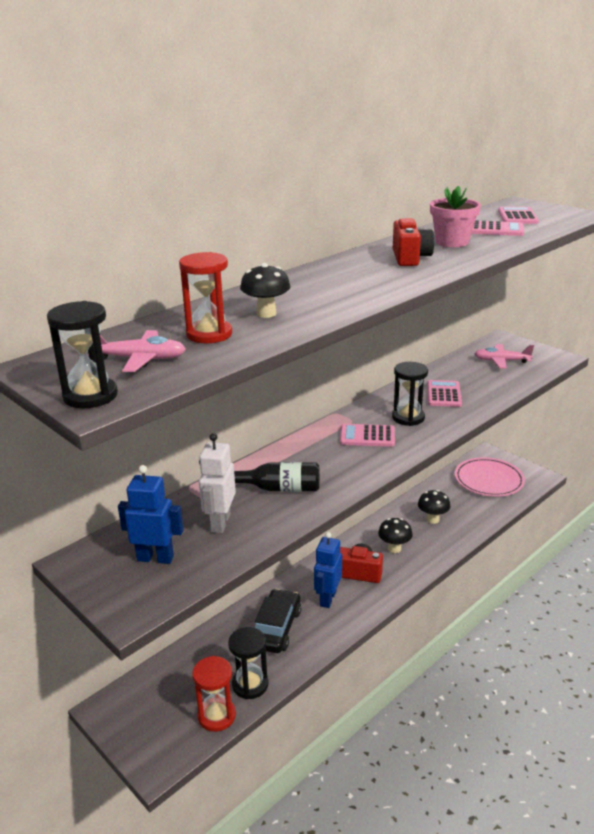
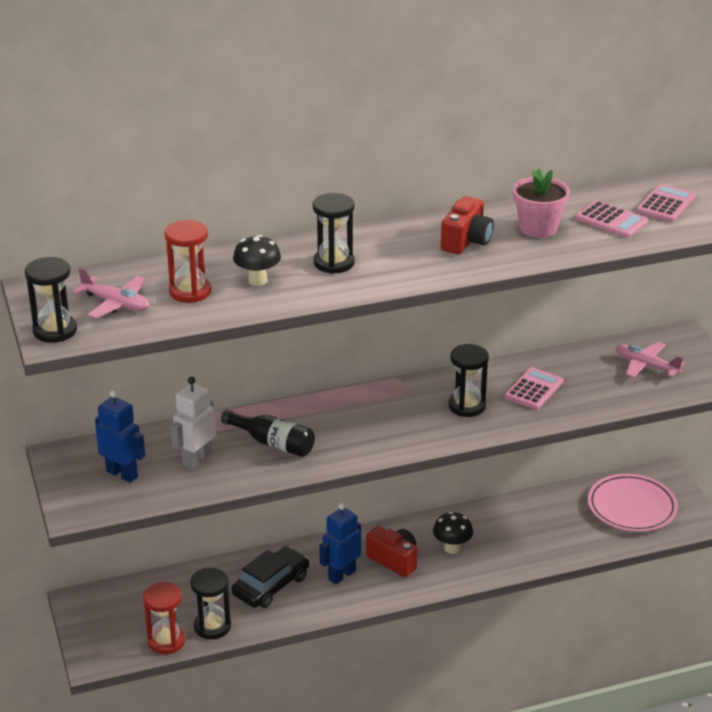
camera: 25 degrees right, 5 degrees up
(320, 290) = (334, 263): none -> black hourglass
(367, 436) = (405, 414): pink calculator -> none
(432, 519) = (522, 531): black mushroom -> none

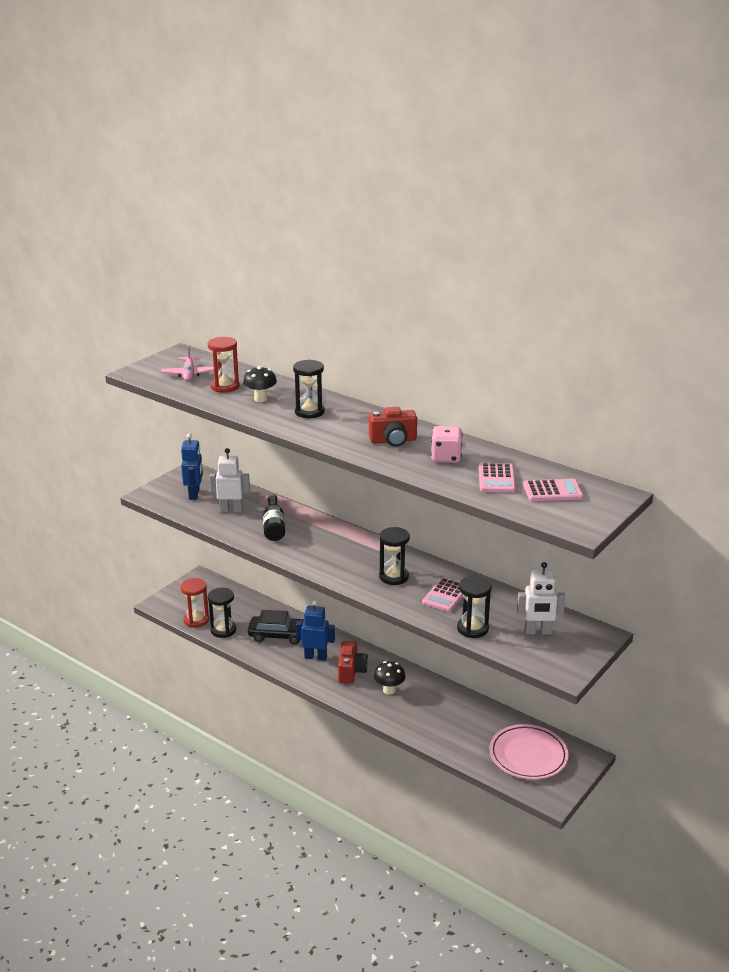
camera: 55 degrees right, 5 degrees down
(55, 331) = (144, 370): black hourglass -> black hourglass (472, 628)
(533, 389) = (445, 595): pink calculator -> pink calculator turned 120 degrees clockwise
(538, 228) = (446, 457): pink flower pot -> pink dice
(646, 366) = (538, 632): pink plane -> white robot

